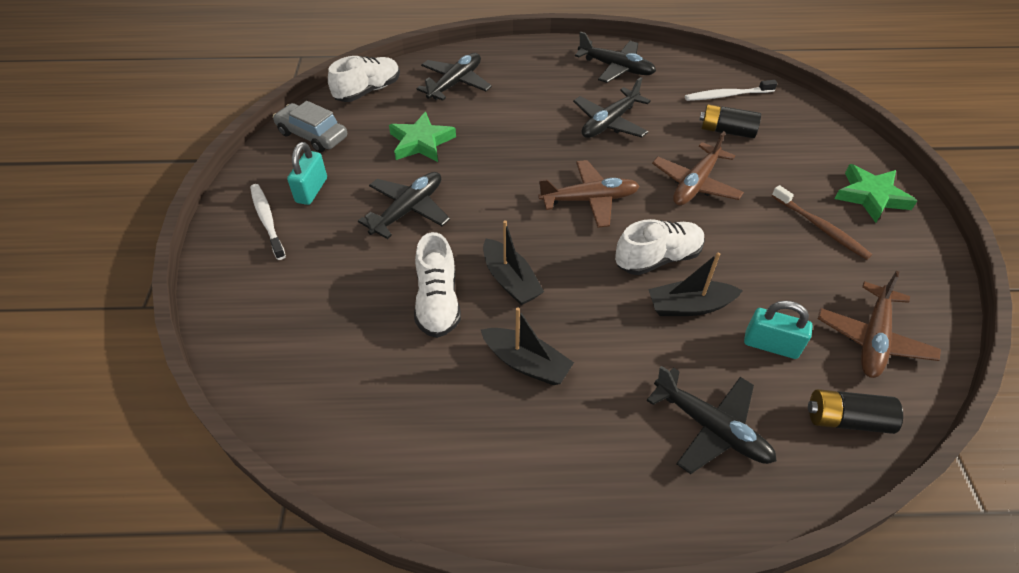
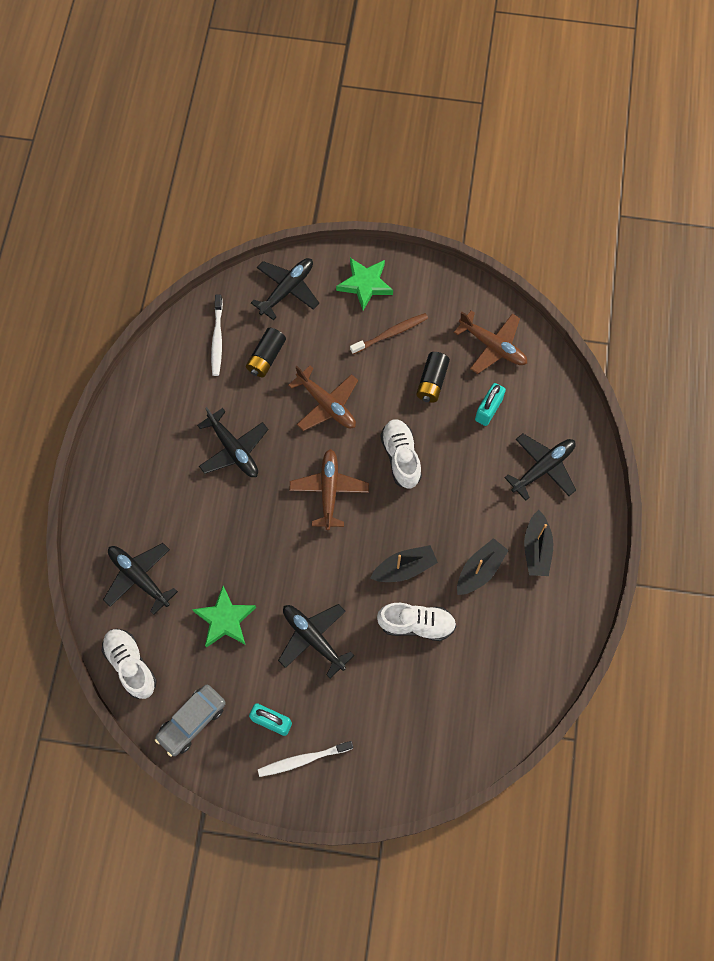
camera: 80 degrees left, 20 degrees up
(616, 68) = (151, 421): black plane -> black plane (287, 290)
(689, 306) = (448, 450): black boat -> black boat (536, 549)
(846, 419) = (547, 388): black battery -> black battery (432, 382)

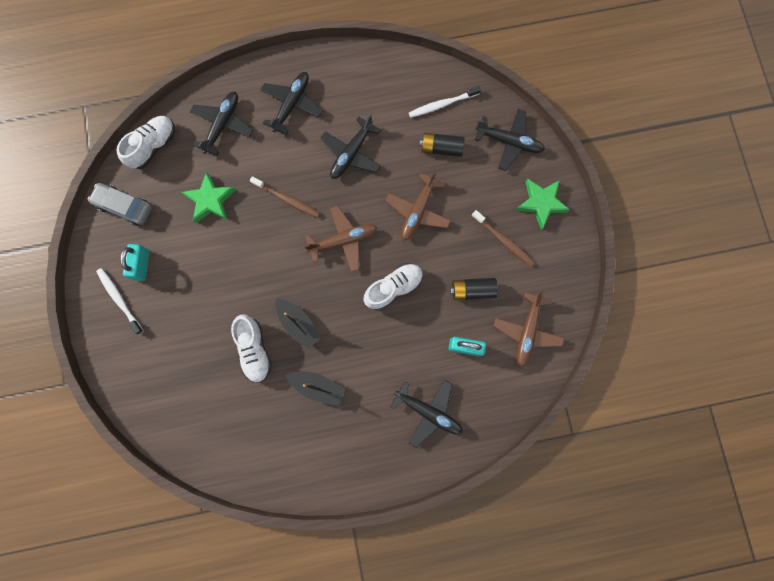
camera: 70 degrees right, 10 degrees up
(258, 534) = (287, 199): none -> brown toothbrush
(313, 638) = (217, 272): black plane -> black plane (292, 104)
(536, 549) = (353, 429): black boat -> none

